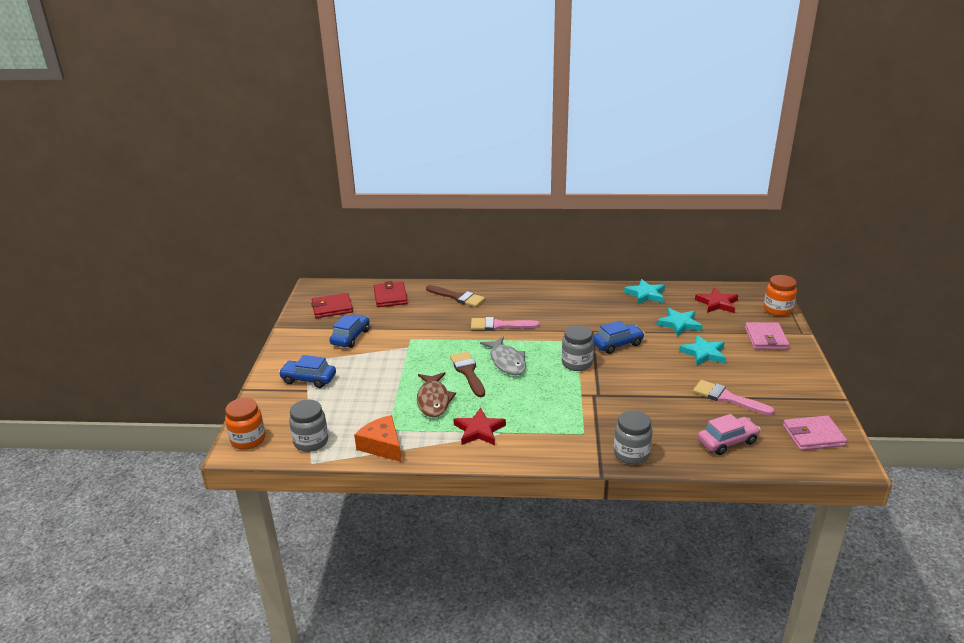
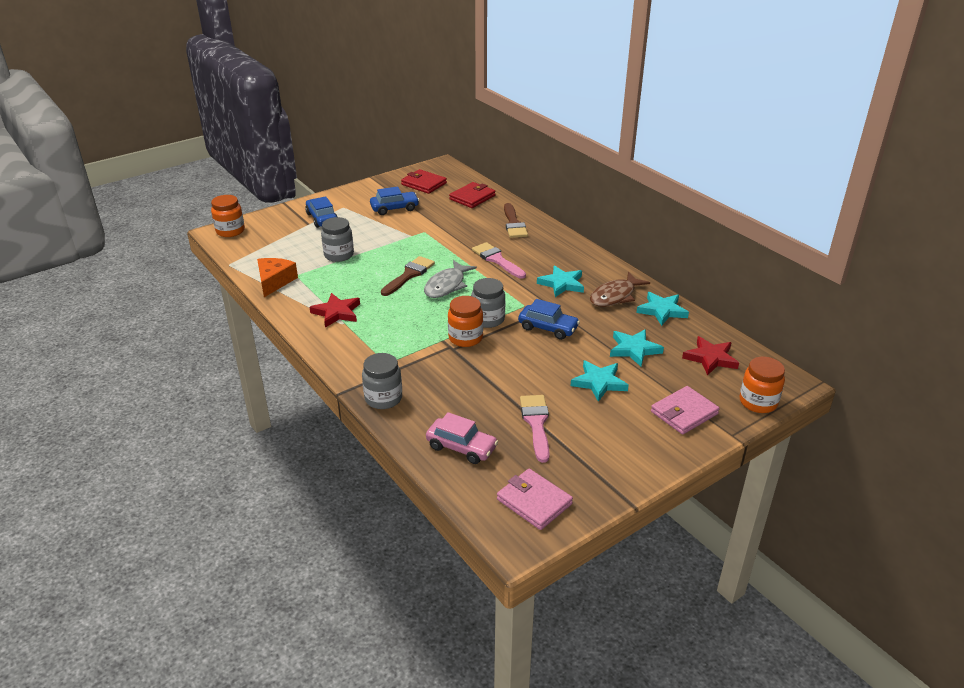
camera: 50 degrees right, 5 degrees up
(311, 442) = (251, 253): grey jar -> grey jar (339, 255)
(433, 400) = (354, 277): brown fish -> brown fish (615, 296)
(567, 314) = (562, 284): none -> turquoise star
(590, 383) = (465, 338): none -> orange jar

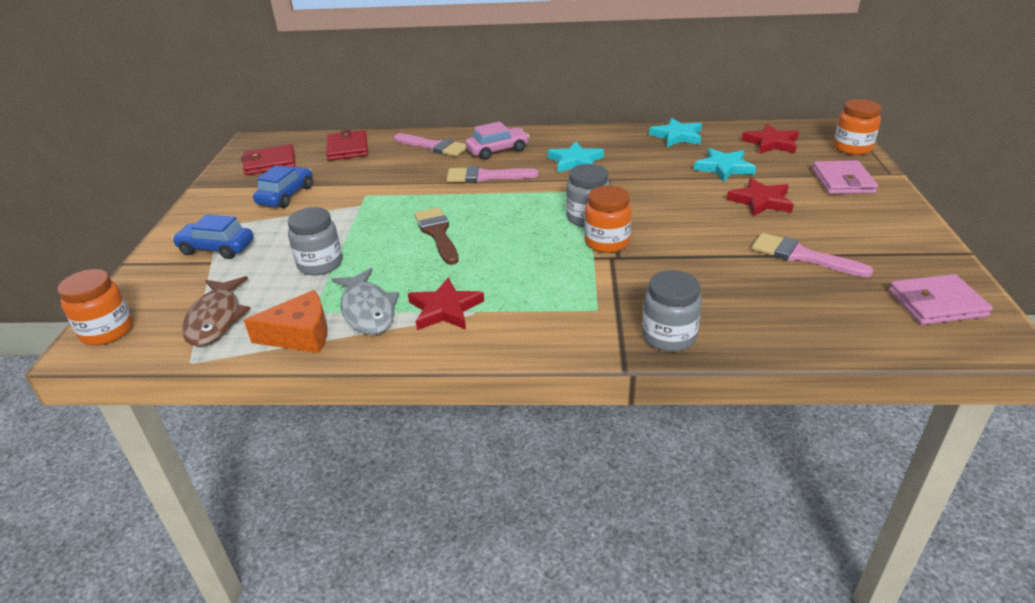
camera: 50 degrees left, 0 degrees up
(274, 281) = (300, 335): orange cheese -> orange cheese turned 120 degrees clockwise
(447, 285) = (491, 219): grey fish -> grey fish (367, 310)
(461, 447) = (810, 315): pink car -> pink car (497, 150)
(514, 224) = (434, 146): brown brush -> pink brush
(548, 328) = (642, 193): blue car -> none
(599, 382) = (761, 201): turquoise star -> red star
(615, 296) = (628, 146): brown fish -> brown fish (216, 319)

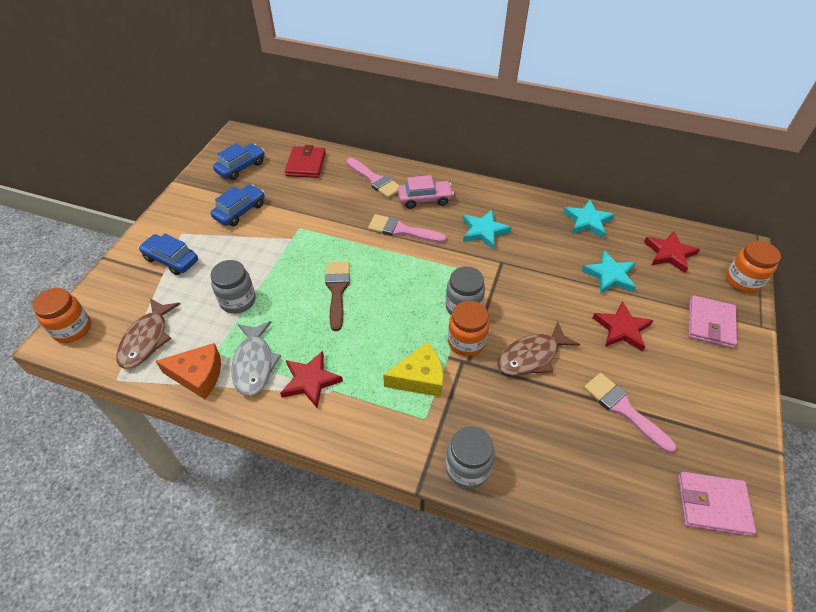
camera: 15 degrees right, 15 degrees up
(270, 163) = (241, 167): red wallet -> blue car
(572, 280) = (419, 378): none -> yellow cheese
(683, 238) = (531, 356): none -> brown fish

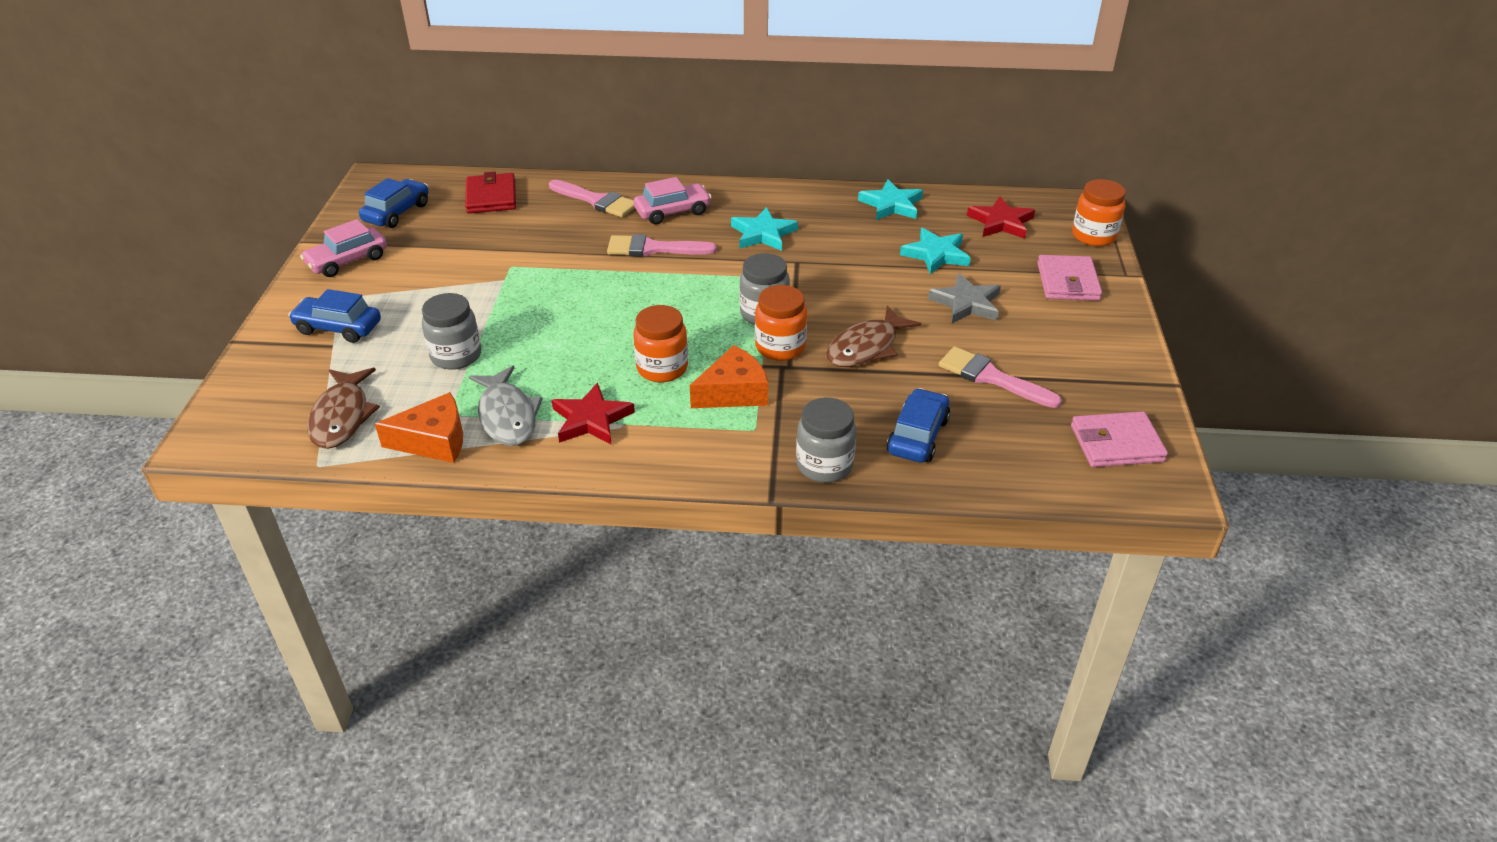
camera: 15 degrees left, 10 degrees down
(72, 329) = (225, 424): orange jar -> orange jar (662, 368)
(196, 203) = (347, 261): none -> pink car
(240, 211) = (417, 261): blue car -> blue car (917, 436)
(337, 290) = (590, 324): brown brush -> none
(419, 378) = (733, 392): yellow cheese -> orange cheese
(622, 329) = (966, 303): red star -> grey star

